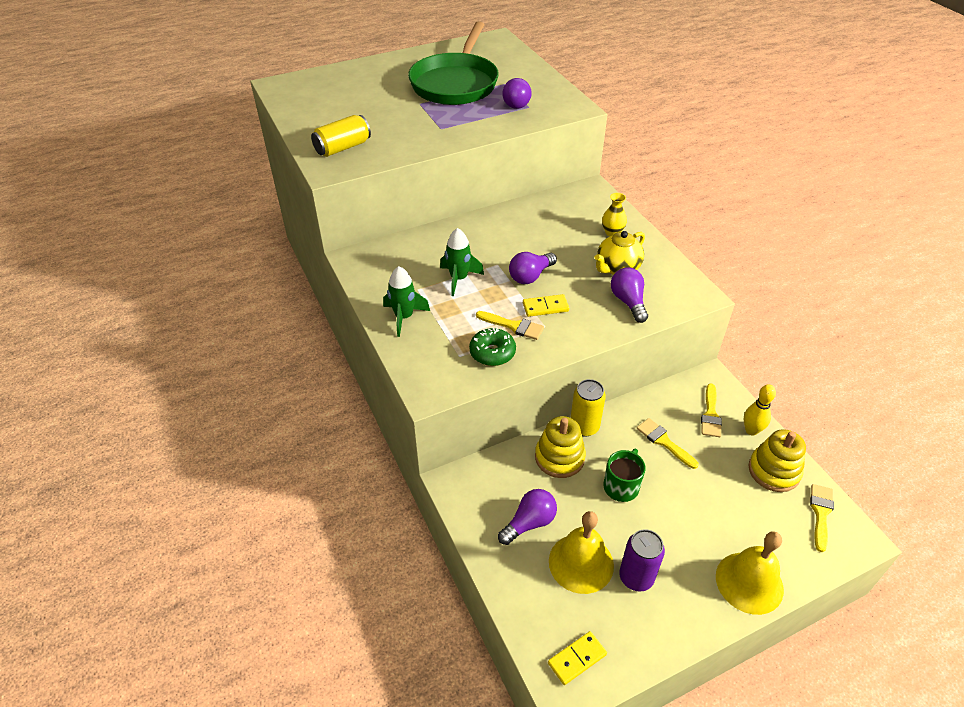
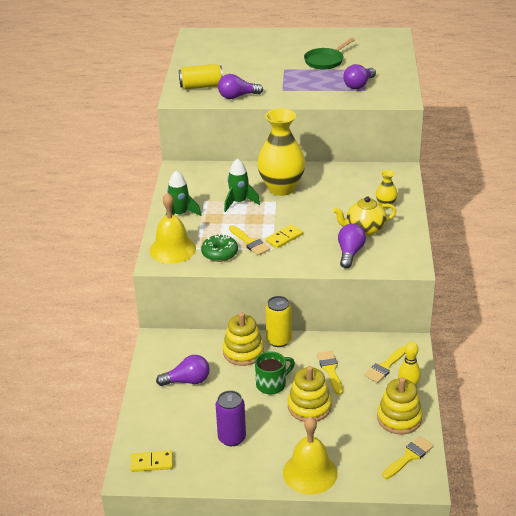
camera: 30 degrees right, 10 degrees down
(455, 83) = (325, 61): green pan -> green pan, size x0.52
(490, 246) = (281, 188): none -> yellow vase
(530, 276) = (292, 215): purple light bulb -> purple light bulb (237, 96)
(545, 307) = (284, 238): yellow domino -> yellow domino turned 60 degrees counterclockwise
(581, 563) = (201, 415): yellow bell -> yellow bell (172, 249)
(680, 497) = (309, 406): none -> yellow stacking toy

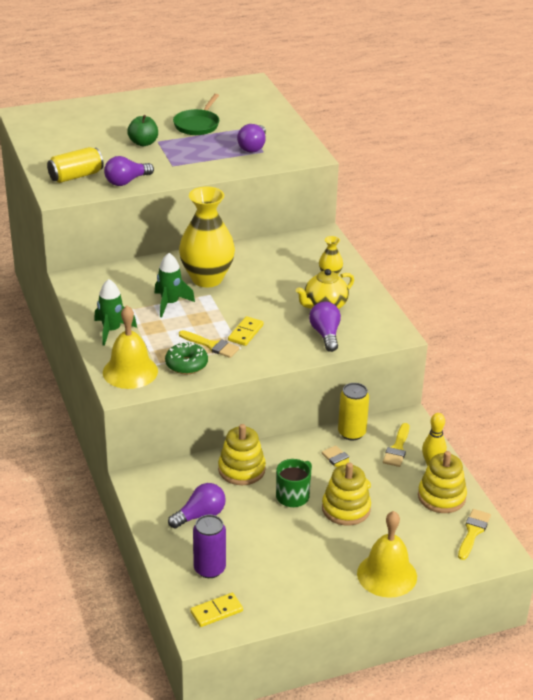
camera: 25 degrees left, 0 degrees up
(232, 438) = (285, 562): purple can -> purple can (209, 569)
(272, 69) = (143, 143): none -> green apple
(279, 340) = (272, 448): yellow can -> yellow can (351, 433)

